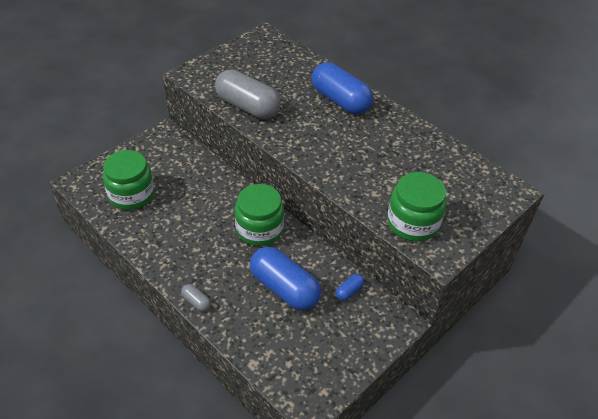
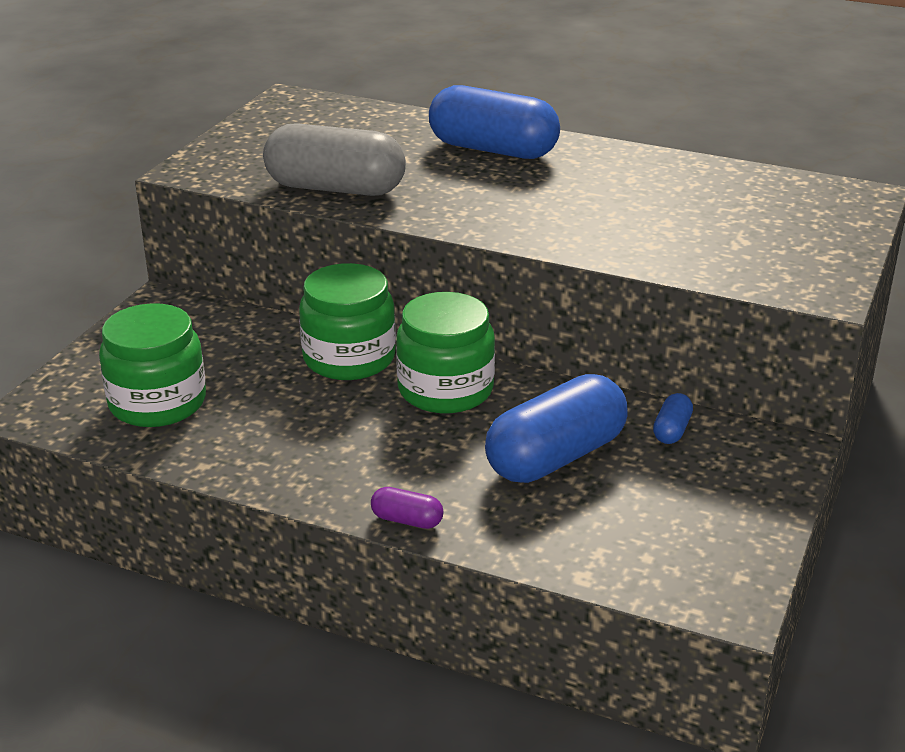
camera: 20 degrees left, 15 degrees down
(196, 302) = (407, 520): grey capsule -> purple capsule
(284, 288) = (555, 457): blue capsule -> blue capsule turned 60 degrees counterclockwise
(412, 223) = (745, 264): green jar -> green jar (349, 358)

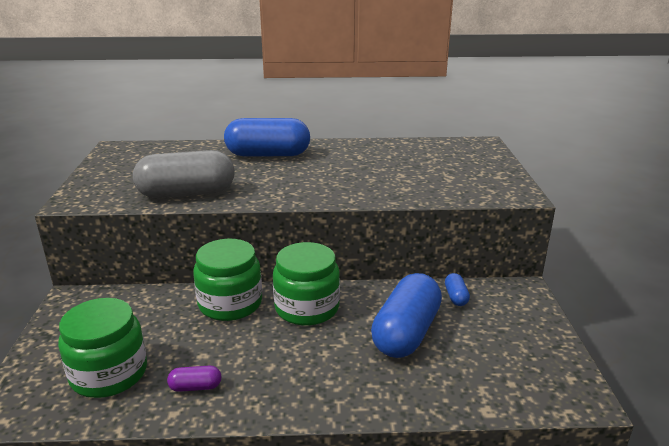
camera: 25 degrees left, 5 degrees down
(407, 520) = (348, 408): purple capsule -> purple capsule (195, 387)

